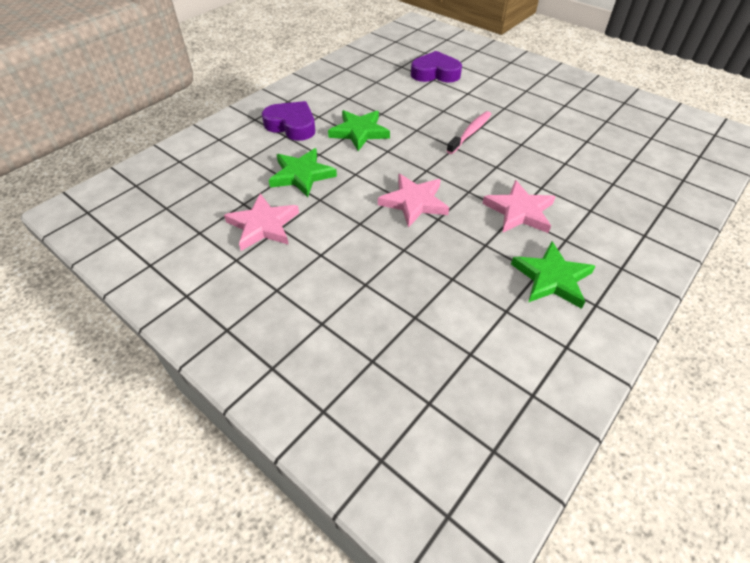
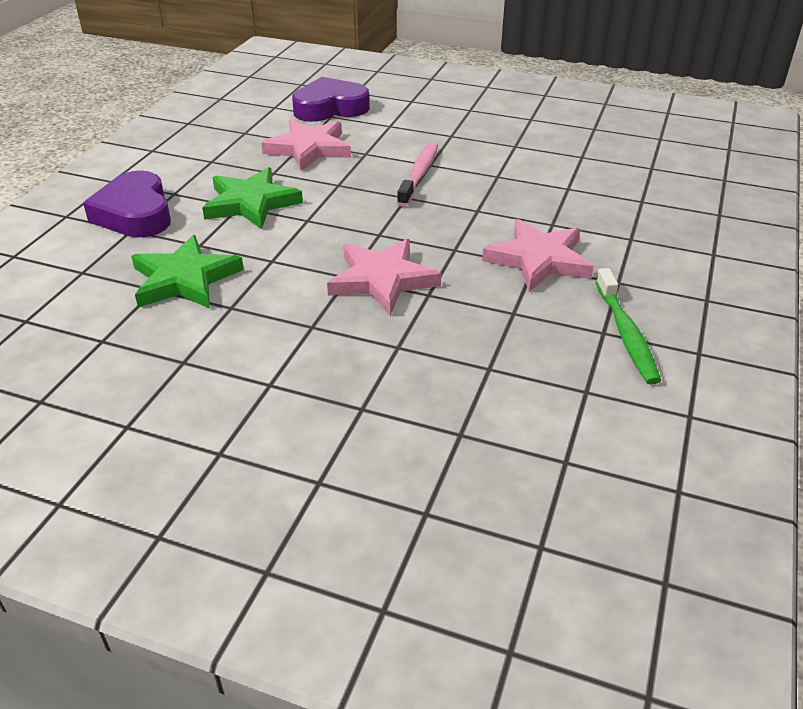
camera: 20 degrees left, 10 degrees down
(263, 225) = (152, 364): pink star -> pink star (309, 149)
(292, 125) = (135, 214): purple heart -> purple heart turned 120 degrees counterclockwise
(552, 278) = (626, 334): green star -> green toothbrush

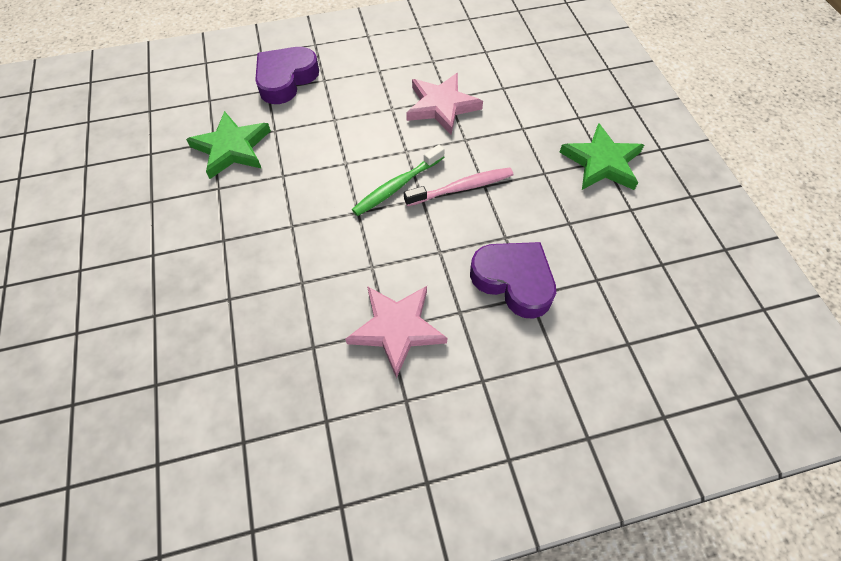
camera: 55 degrees right, 20 degrees up
(251, 203) = (342, 122): green star -> green star (602, 162)
(330, 108) = (515, 80): purple heart -> purple heart (514, 281)
(382, 280) = (300, 247): pink star -> none
(626, 334) = (333, 438): green toothbrush -> green toothbrush (397, 186)

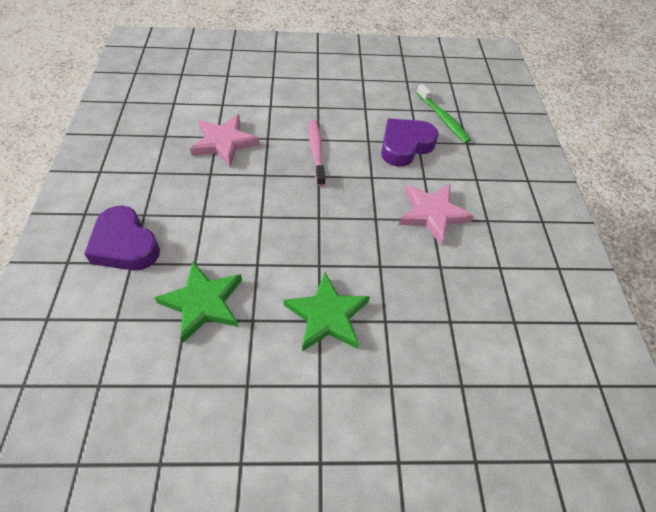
camera: 80 degrees left, 5 degrees down
(397, 186) = (300, 187): green toothbrush -> green toothbrush (443, 118)
(602, 162) = (319, 79): green star -> green star (327, 315)

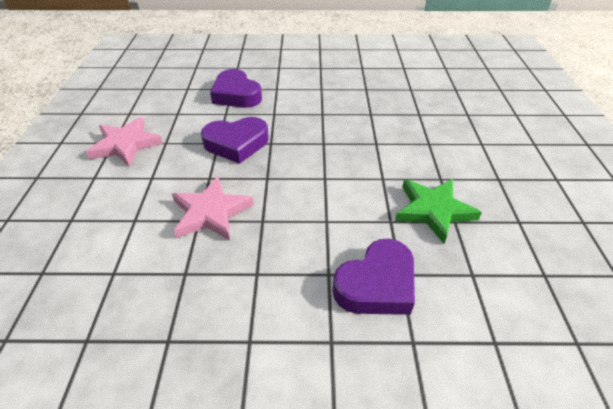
camera: 85 degrees left, 10 degrees down
(316, 151) = (236, 144): pink toothbrush -> purple heart
(327, 315) = (423, 139): green star -> none
(432, 214) = (315, 88): pink star -> pink star (125, 145)
(443, 118) = (204, 75): green toothbrush -> none

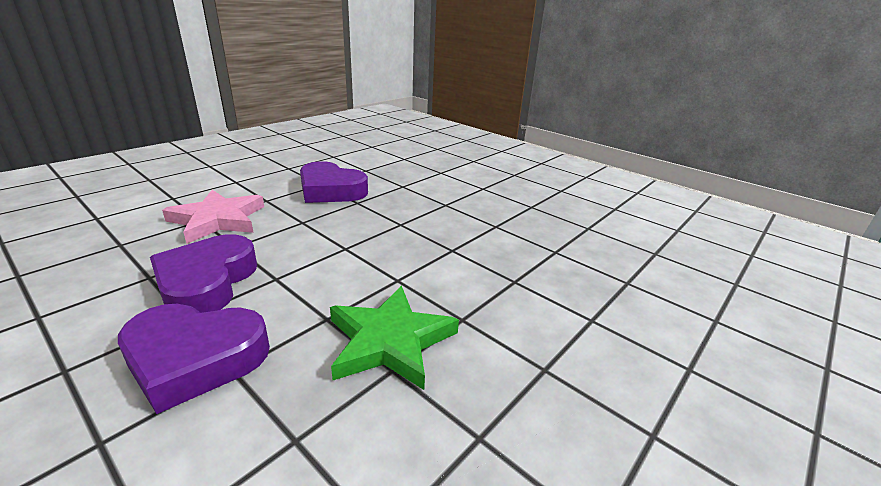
camera: 40 degrees right, 15 degrees down
(125, 145) = (264, 158): pink star -> none
(236, 95) = (399, 163): purple heart -> purple heart (207, 282)

